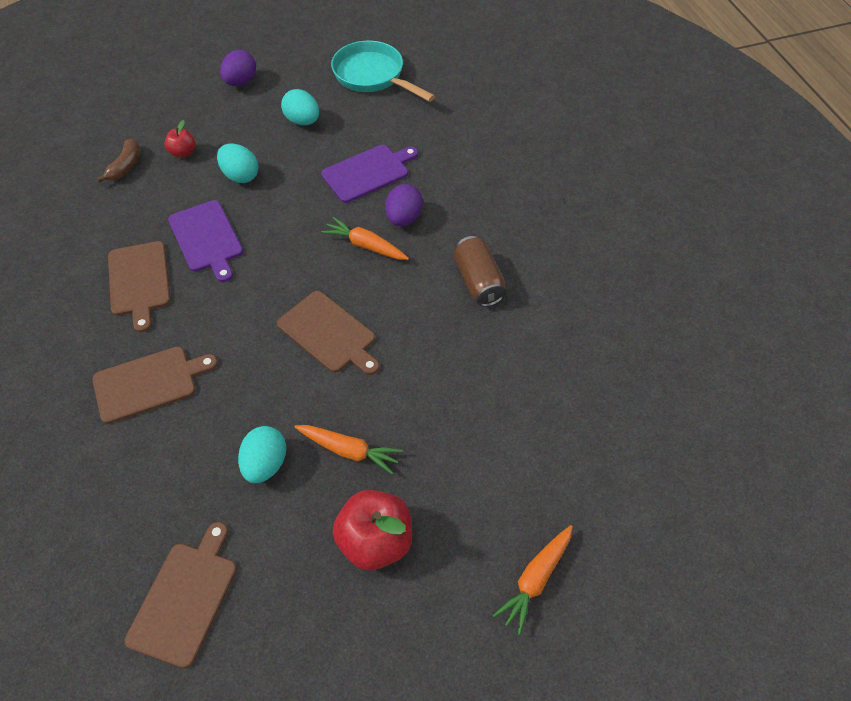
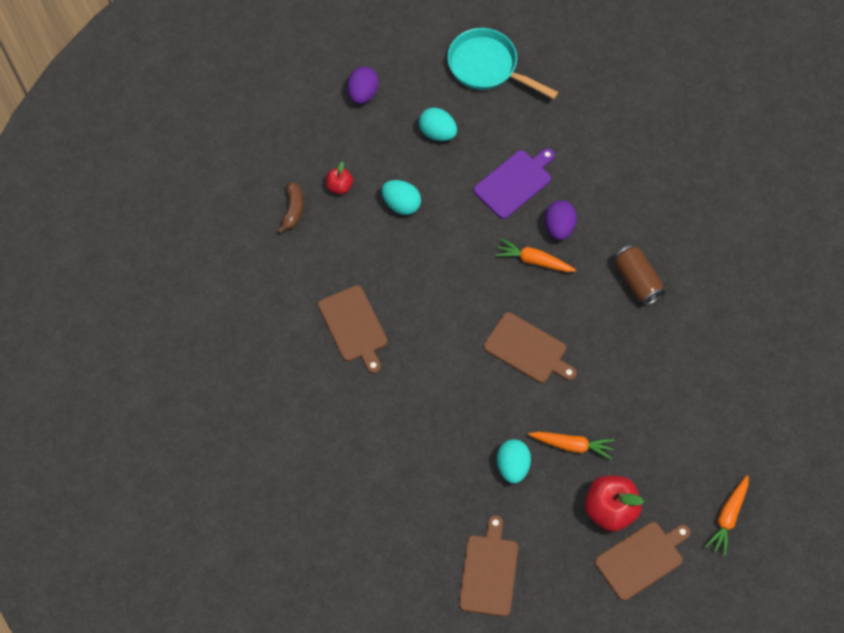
camera: 10 degrees left, 10 degrees up
(149, 383) = (399, 416): brown cutting board -> brown cutting board (641, 559)
(207, 238) = (395, 275): purple cutting board -> none

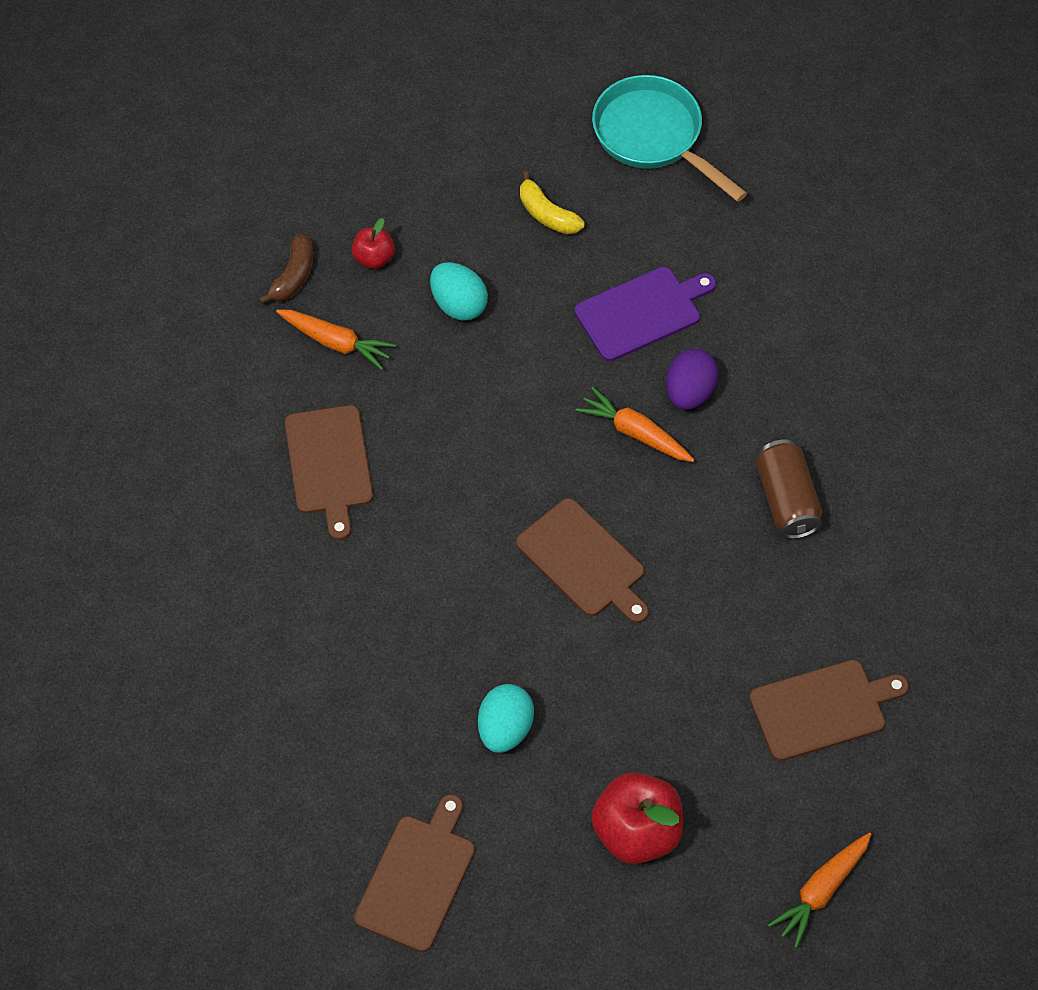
camera: 15 degrees right, 5 degrees down
(363, 93) = (452, 133): purple egg -> none
(437, 132) = (547, 214): turquoise egg -> yellow banana
(572, 445) = (607, 720): orange carrot -> orange carrot (336, 342)
(641, 559) = (663, 919): brown cutting board -> brown cutting board (822, 708)

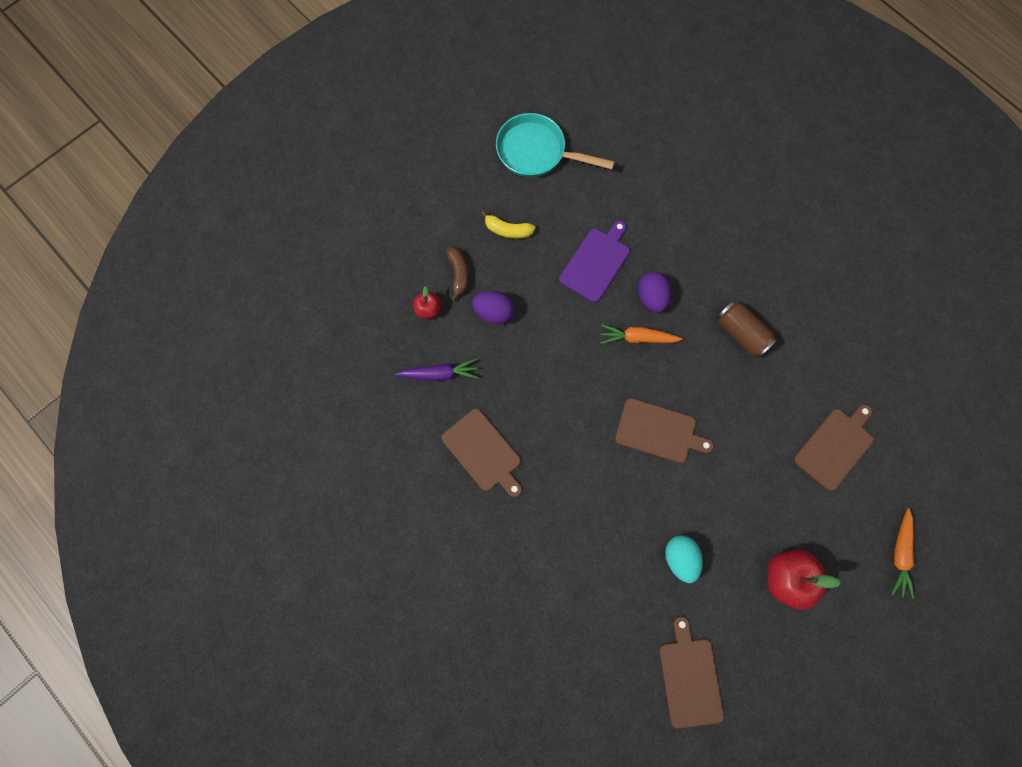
camera: 30 degrees left, 15 degrees up
(293, 276) = (389, 345): brown banana -> brown banana (458, 274)
(336, 342) = (439, 373): orange carrot -> purple carrot
(458, 304) = (493, 312): turquoise egg -> purple egg

